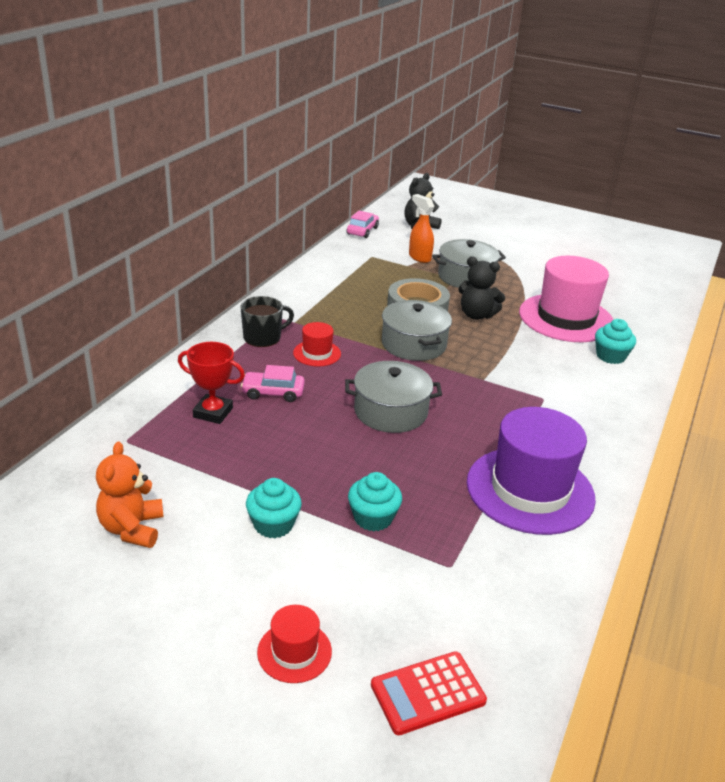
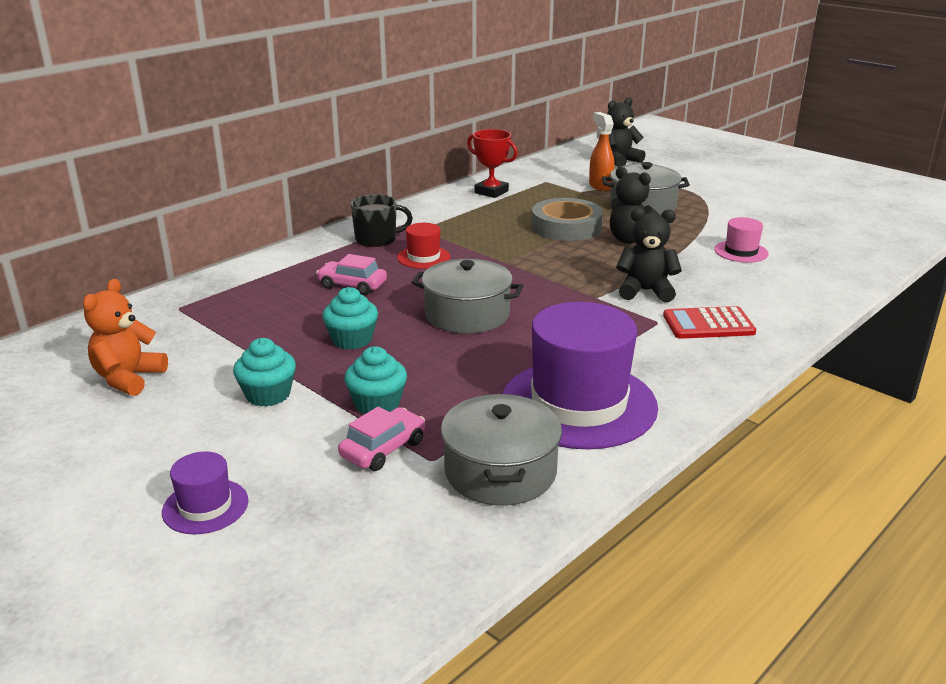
camera: 20 degrees right, 5 degrees down
(213, 412) = (279, 295): red trophy -> red trophy (491, 192)
(294, 652) = (205, 506): red hat -> purple hat
(362, 231) = (551, 159): pink car -> pink car (383, 449)
(413, 344) = (537, 259): grey pot -> grey pot (500, 471)
(428, 693) = (319, 570): red calculator -> red calculator (708, 324)
(517, 368) = (645, 291): none -> black teddy bear
(566, 318) = (741, 251): pink hat -> pink hat, size x0.46
(610, 356) = (774, 291): turquoise cupcake -> turquoise cupcake (352, 340)

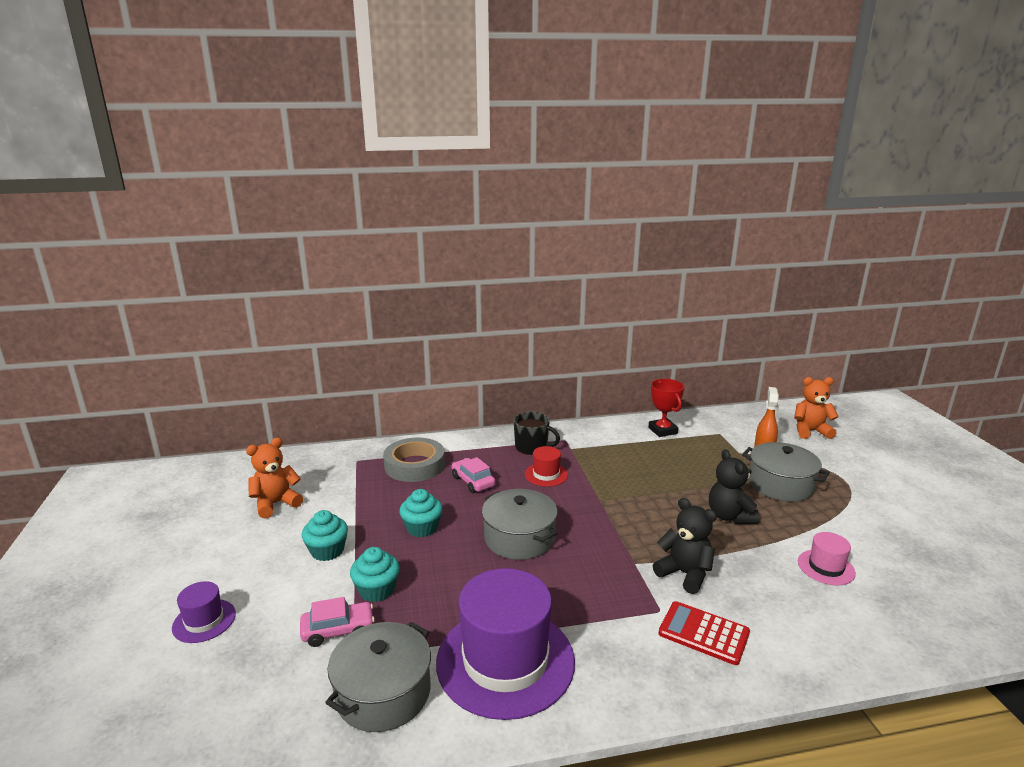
camera: 35 degrees right, 5 degrees down
(566, 227) = (687, 484): grey tape -> grey tape (414, 465)
(619, 161) = (810, 431): black teddy bear -> orange teddy bear

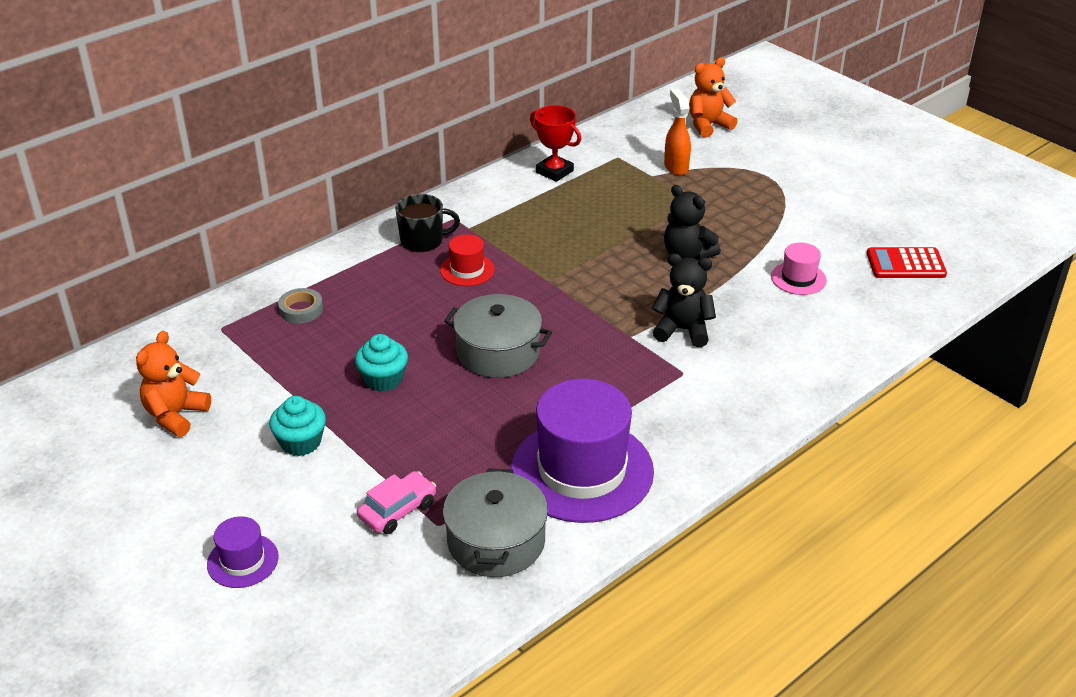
camera: 30 degrees left, 15 degrees up
(377, 590) = (398, 459): turquoise cupcake -> none
(414, 465) = (301, 309): grey tape -> grey tape, size x0.54
(473, 481) = (391, 306): pink car -> none
(703, 633) = (732, 378): red calculator -> red calculator (905, 264)
(780, 485) = (714, 202): grey pot -> none

